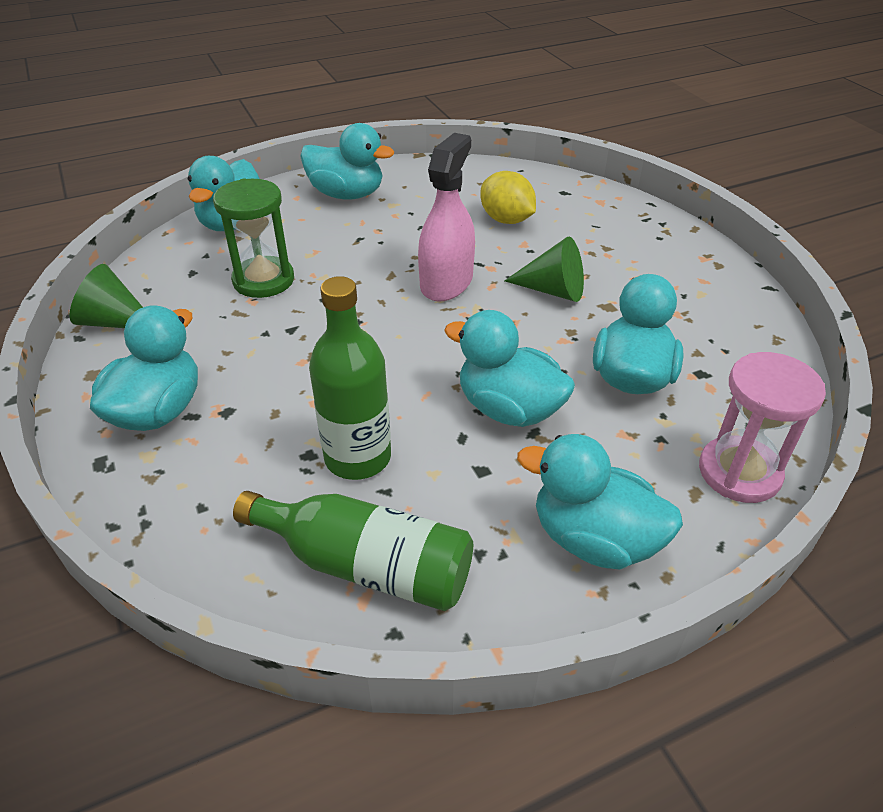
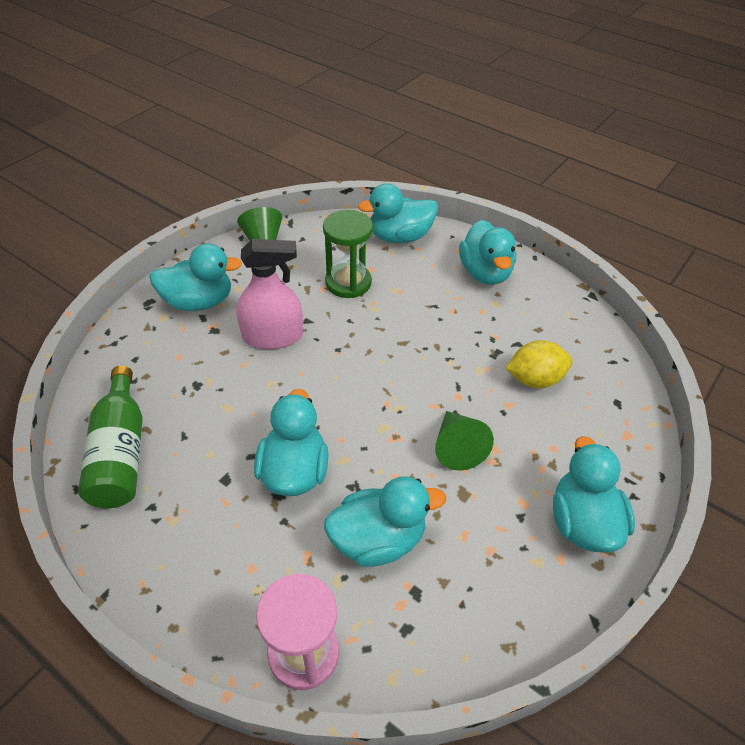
camera: 60 degrees right, 5 degrees up
(358, 457) = (205, 409): green bottle -> none
(446, 282) = (417, 377): pink spray bottle -> pink spray bottle (272, 336)
(506, 220) = (534, 379): yellow lemon -> yellow lemon turned 60 degrees clockwise
(593, 539) = (189, 569): turquoise duck -> turquoise duck (583, 522)

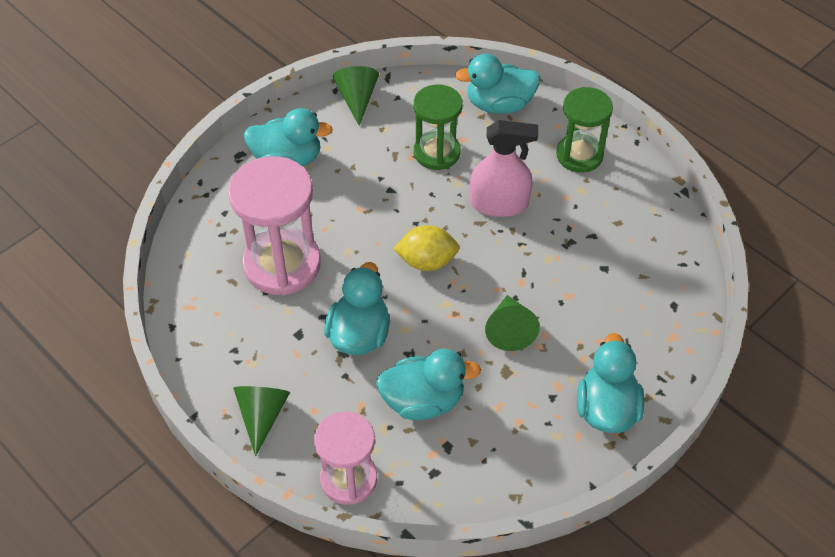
camera: 10 degrees right, 5 degrees up
(120, 453) = (209, 300): green bottle -> none
(189, 583) = (262, 415): none -> green cone
(201, 405) = (282, 264): none -> pink hourglass
(272, 336) = (355, 203): pink spray bottle -> pink spray bottle (499, 203)
(485, 273) = (579, 155): turquoise duck -> green hourglass
(534, 379) = (599, 274): yellow lemon -> yellow lemon (427, 261)

